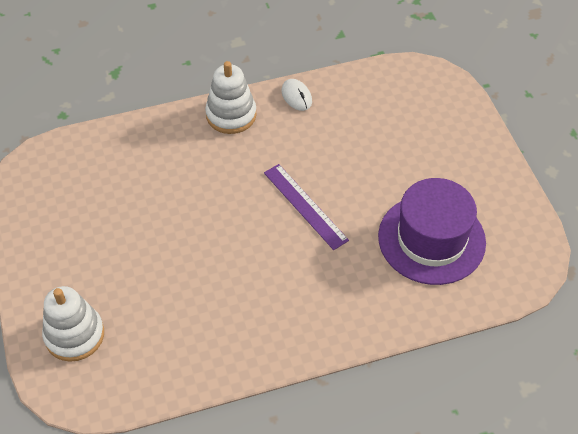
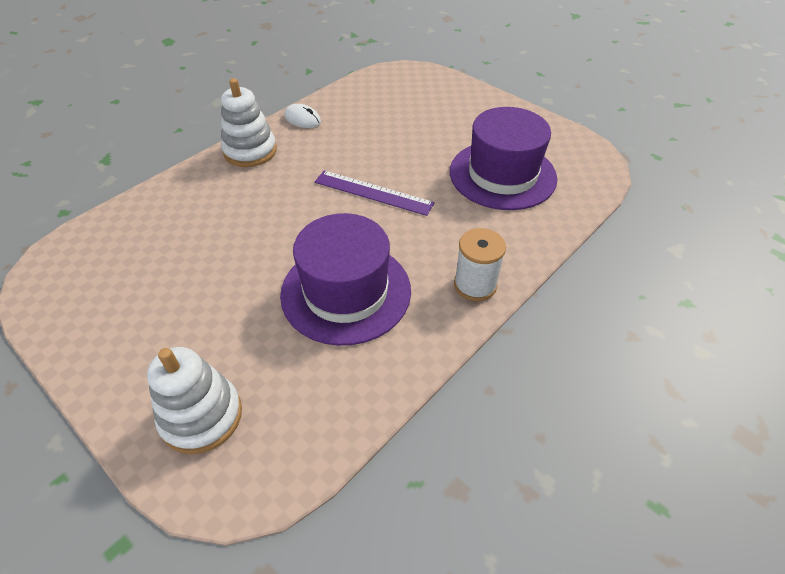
camera: 30 degrees left, 5 degrees down
(223, 289) = (346, 292): none -> purple hat
(325, 332) = (475, 285): none -> white spool

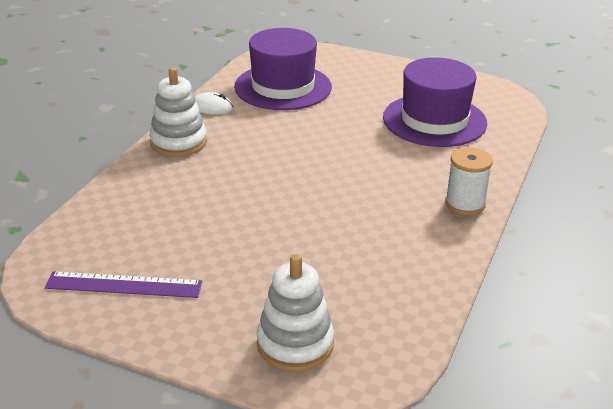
camera: 20 degrees left, 15 degrees down
(346, 292) = (357, 231): purple hat -> purple hat (283, 87)
(373, 192) = (327, 154): purple ruler -> purple ruler (124, 285)

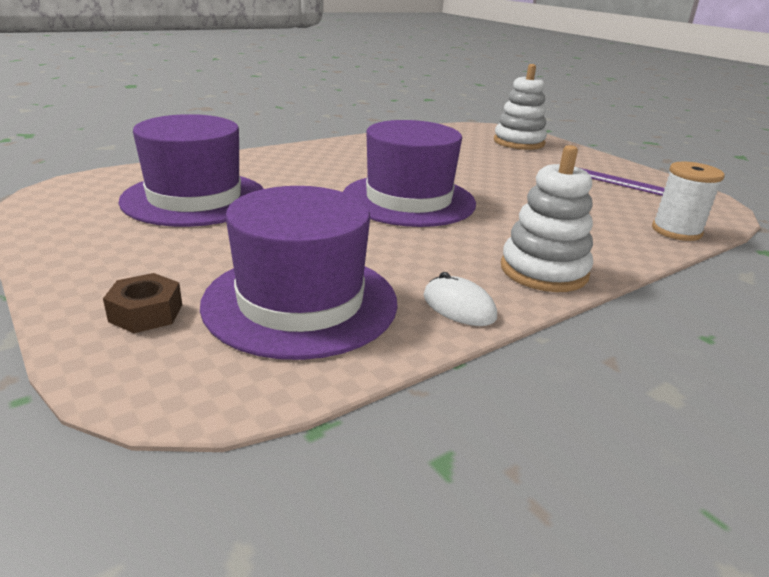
camera: 150 degrees left, 5 degrees down
(309, 173) = (408, 200): none -> purple hat
(334, 65) = (146, 313): none -> brown nut
(465, 204) = (307, 152): white spool -> white spool (676, 231)

